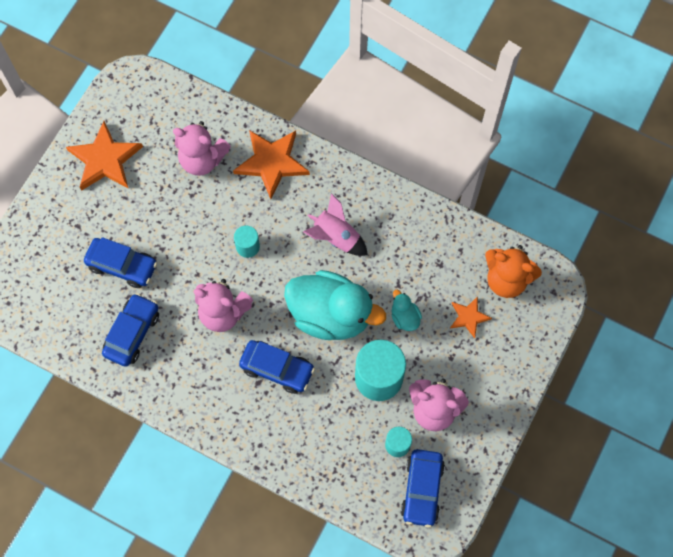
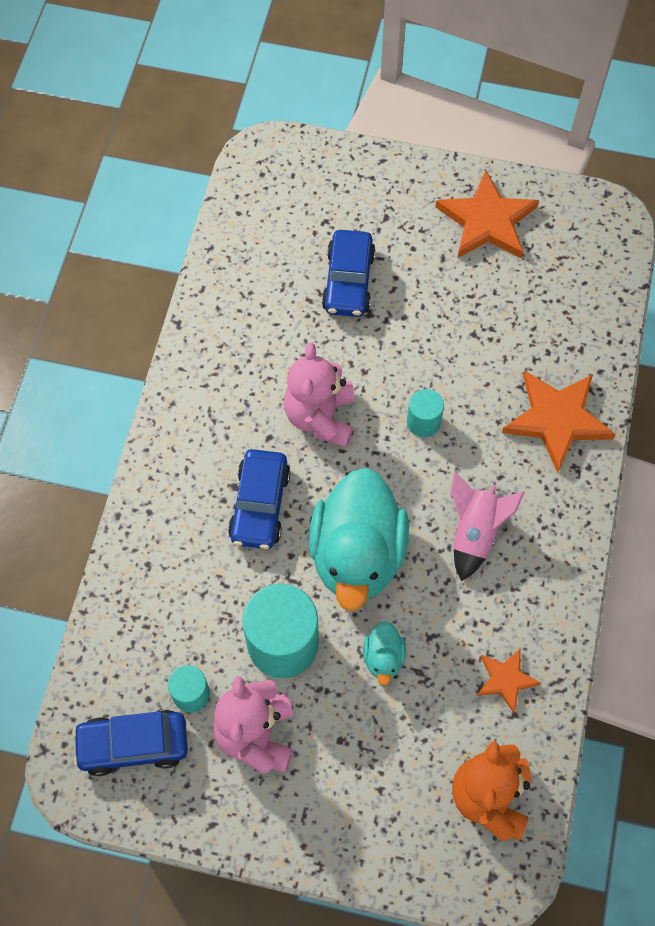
camera: 75 degrees right, 5 degrees down
(132, 333) = (261, 318): blue car -> none
(202, 159) = (529, 332): pink teddy bear -> none
(404, 317) = (383, 658): turquoise duck -> turquoise duck turned 135 degrees clockwise
(468, 317) = (411, 752): orange star -> orange star (506, 680)

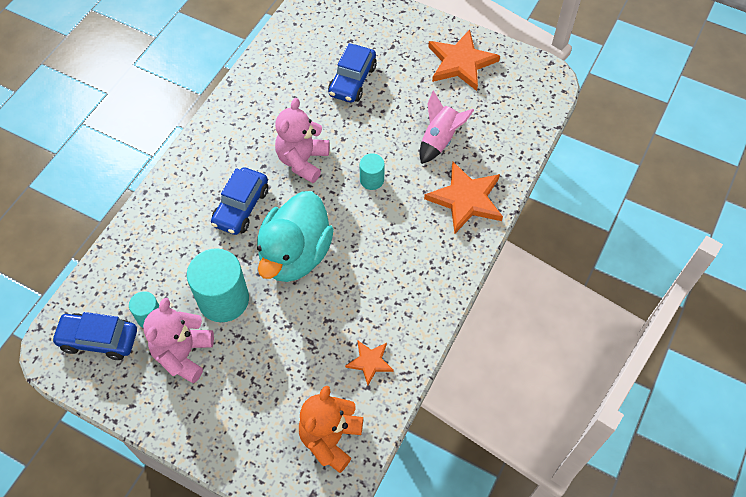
camera: 15 degrees right, 5 degrees down
(383, 658) = (289, 326): turquoise duck -> none
(475, 532) = (382, 259): pink rocket -> pink rocket (439, 140)

